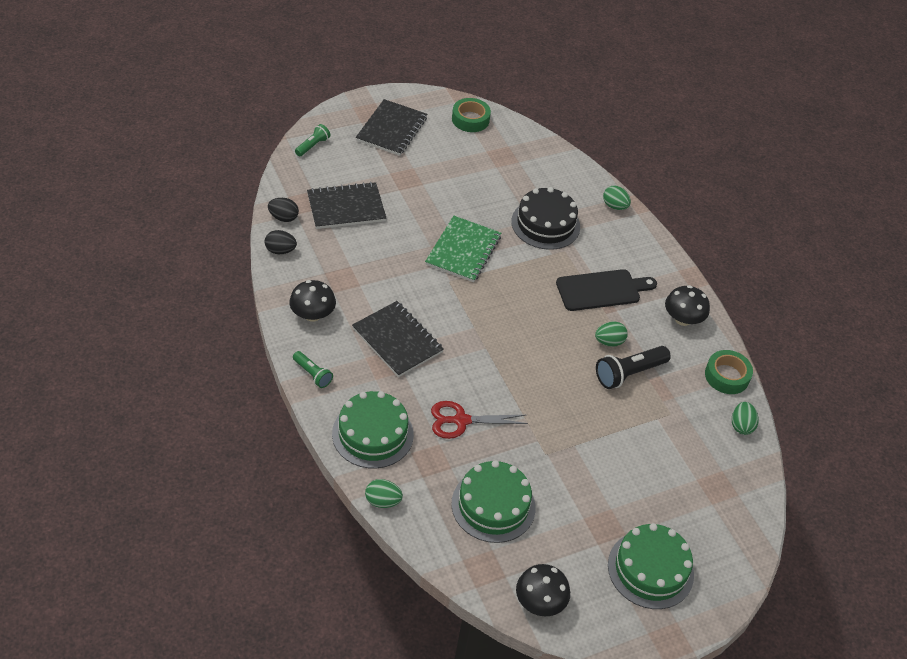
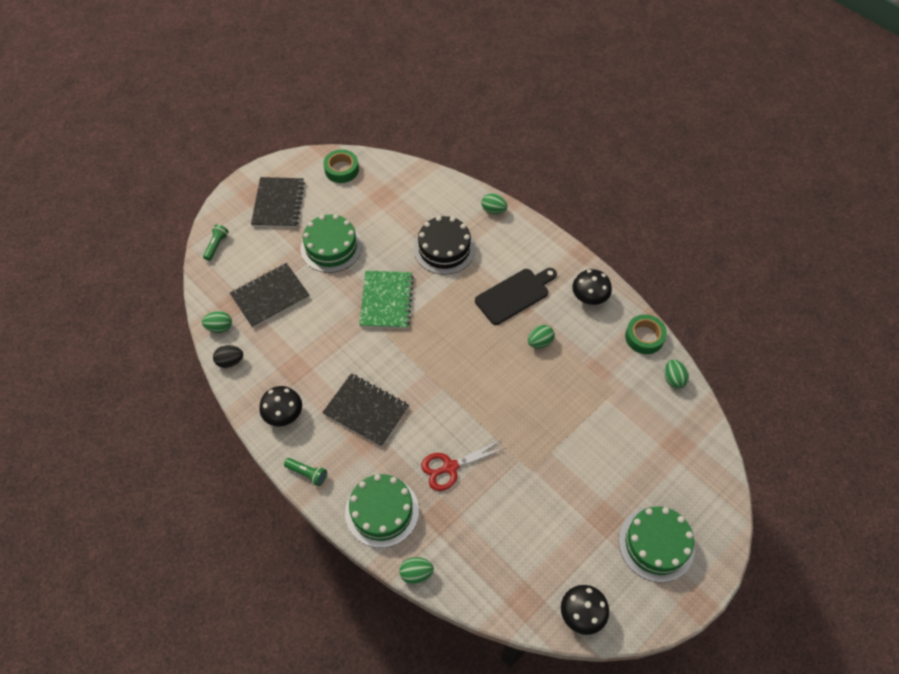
camera: 15 degrees left, 10 degrees up
(283, 218) = (219, 327): black egg -> green egg
(493, 505) = (508, 538): green cake -> green cake (331, 247)
(629, 373) = (567, 366): black flashlight -> none

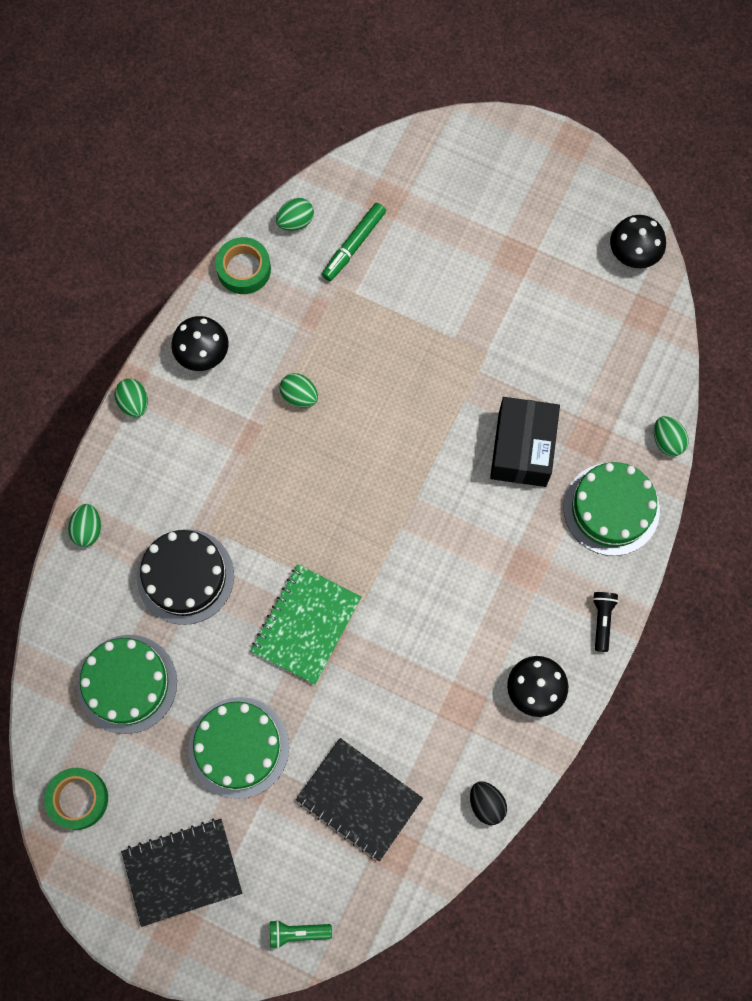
camera: 110 degrees left, 15 degrees up
(219, 327) = (438, 849): green egg -> green egg (134, 403)
(307, 473) = (602, 620): green flashlight -> black flashlight
(366, 411) = (487, 582): black notebook -> none
(386, 301) = (306, 624): green notebook -> green notebook turned 45 degrees counterclockwise
(450, 467) = (522, 449): red scissors -> black box
(514, 295) = (233, 451): black cutting board -> none
(644, 410) = (353, 245): none -> green marker
(656, 544) = (522, 196): green cake -> green cake (127, 684)

